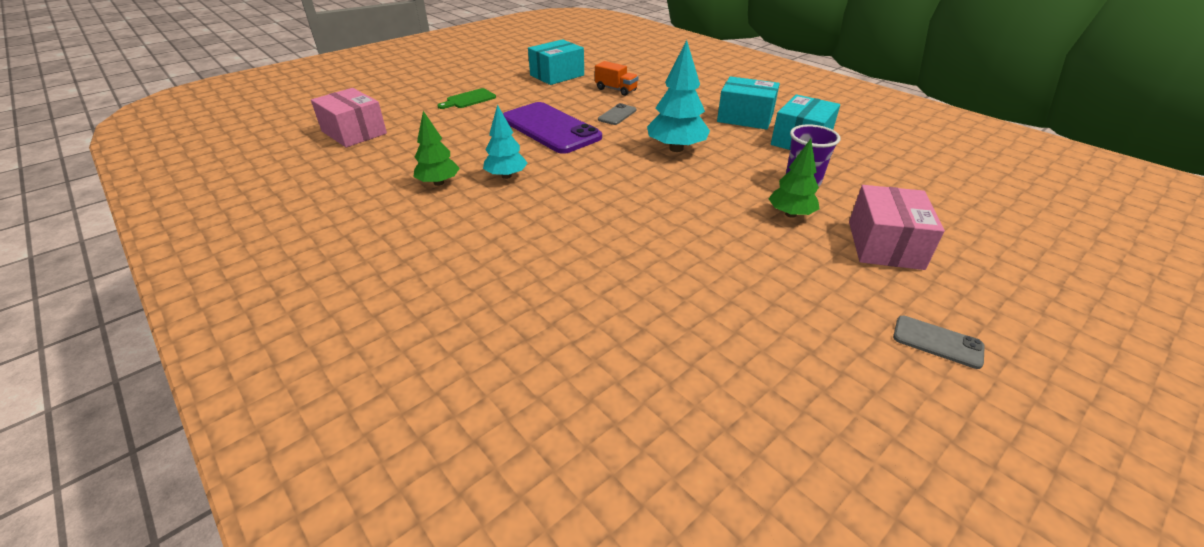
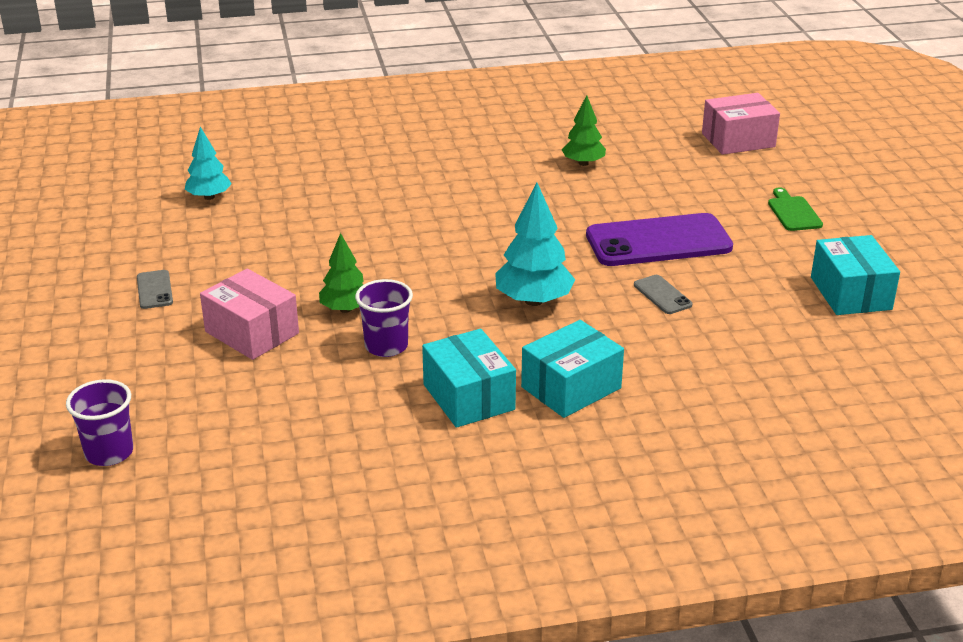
camera: 120 degrees right, 5 degrees down
(506, 176) = (565, 194): turquoise tree -> turquoise tree (209, 197)
(616, 90) = (754, 322): orange truck -> none
(937, 342) = (154, 290): grey phone -> grey phone turned 75 degrees counterclockwise
(1086, 241) = (109, 453): none -> purple cup

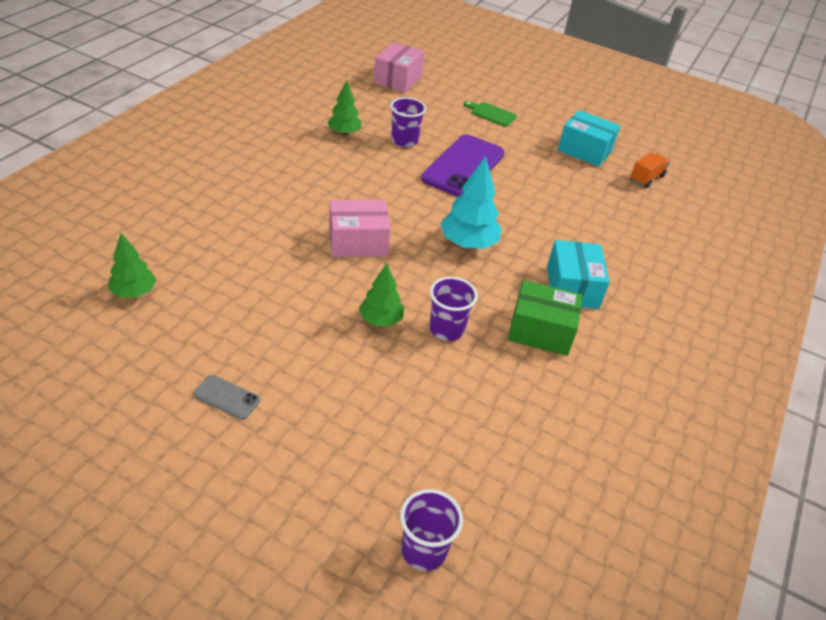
camera: 55 degrees left, 10 degrees up
(209, 197) = (134, 292): turquoise tree -> green tree
(252, 332) = (354, 380): pink box -> pink box (358, 242)
(468, 397) = (540, 331): turquoise box -> green box
(635, 194) = (404, 141): none -> purple cup
(662, 295) = (517, 200): grey phone -> none
(883, 355) = (646, 178): none -> orange truck

